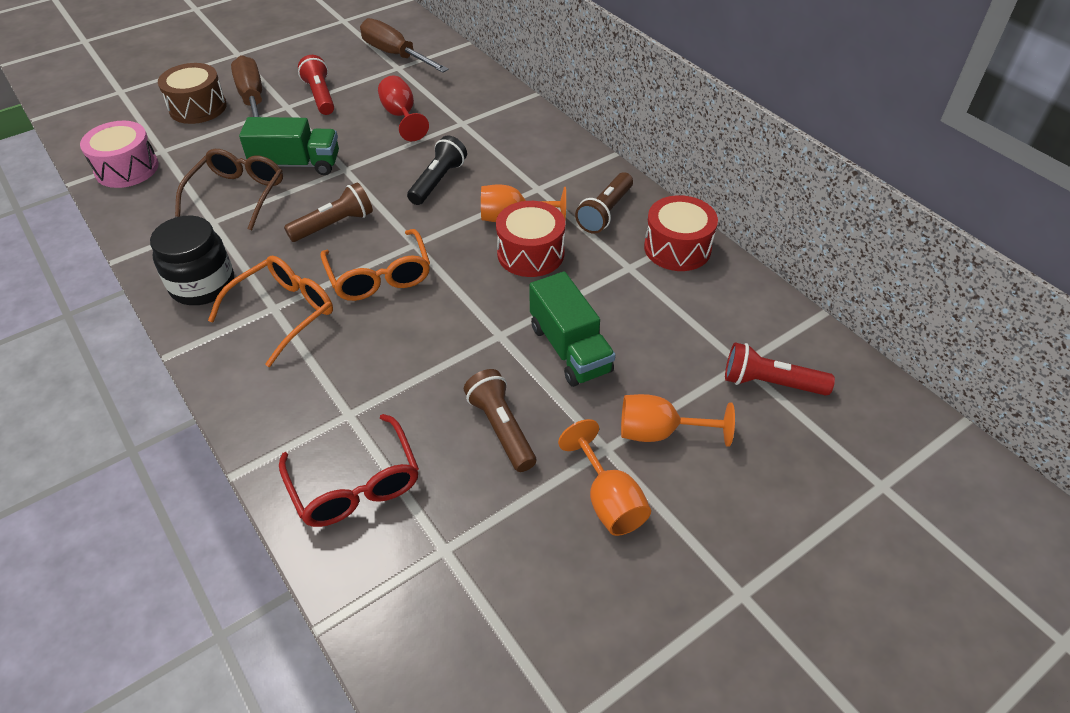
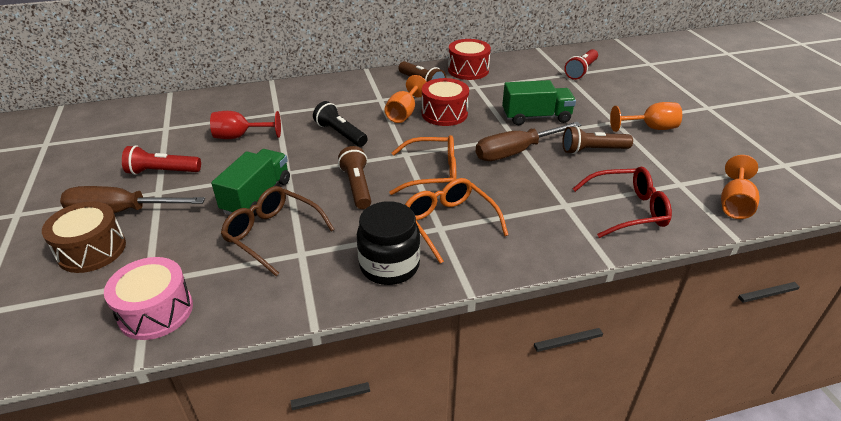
camera: 70 degrees left, 10 degrees down
(395, 55) = (144, 126): brown screwdriver -> brown screwdriver (516, 152)
(659, 432) = (607, 105): orange goblet -> orange goblet (734, 204)

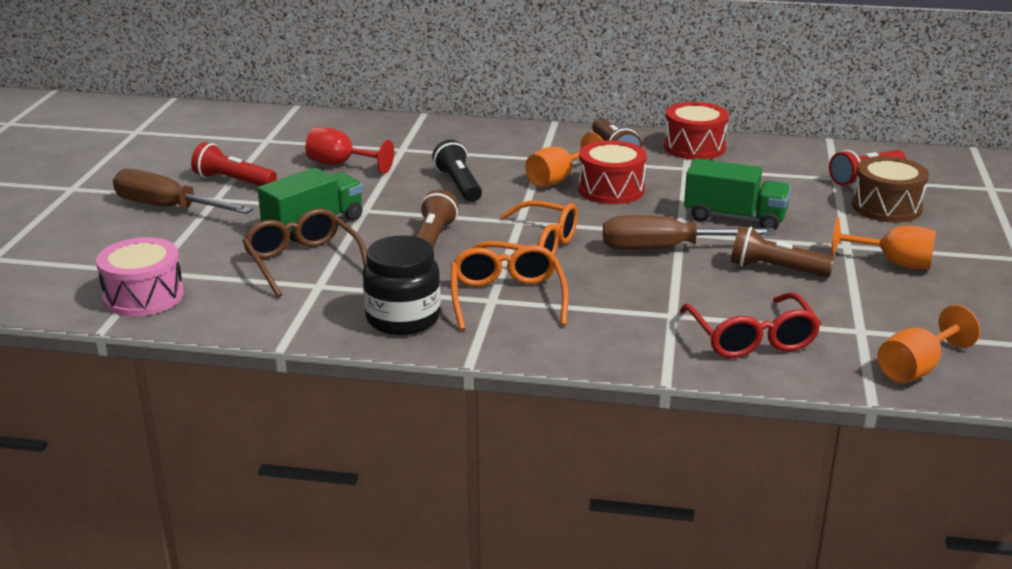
camera: 25 degrees right, 10 degrees down
(92, 250) = (120, 234): brown drum -> brown drum (886, 207)
(628, 210) = (751, 339): red glasses -> red glasses turned 60 degrees clockwise

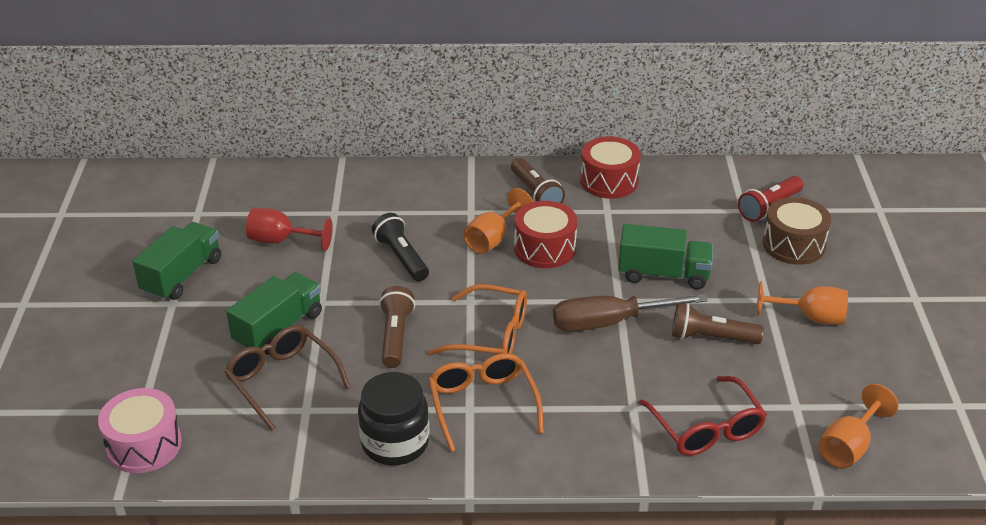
camera: 10 degrees left, 10 degrees up
(167, 208) = (128, 321): brown screwdriver -> none
(233, 181) = (182, 276): red flashlight -> green truck

